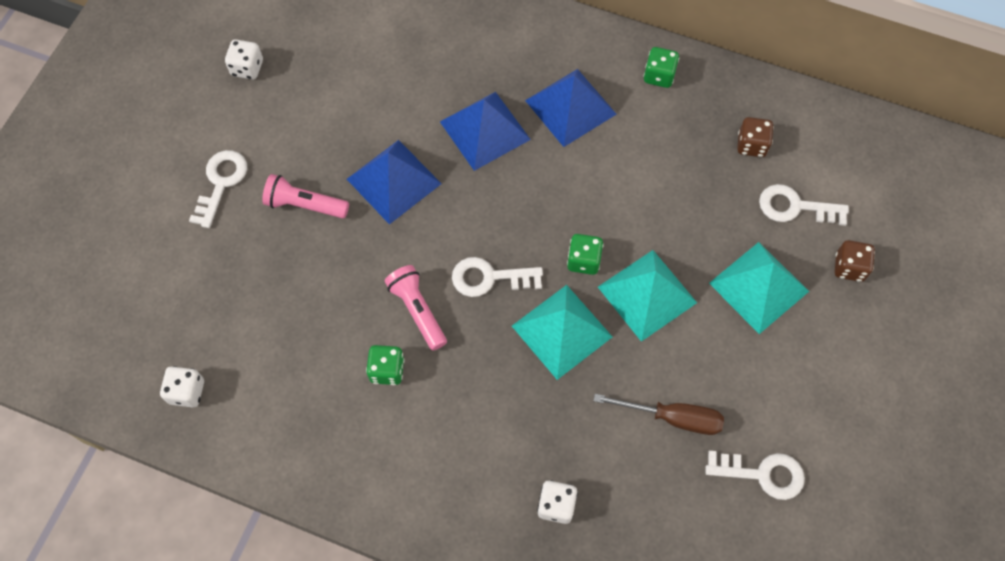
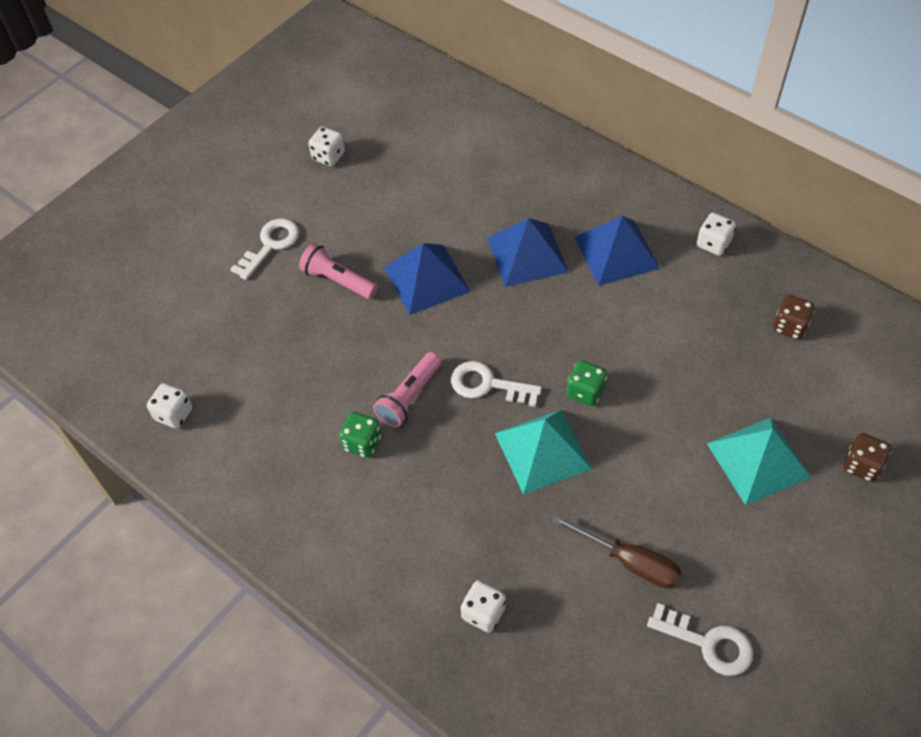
camera: 20 degrees right, 10 degrees down
(417, 310) = (409, 397): pink flashlight -> pink flashlight turned 135 degrees counterclockwise
(647, 294) = (639, 438): turquoise pyramid -> none
(659, 76) = (713, 244): green dice -> white dice
(794, 207) = (818, 393): white key -> none

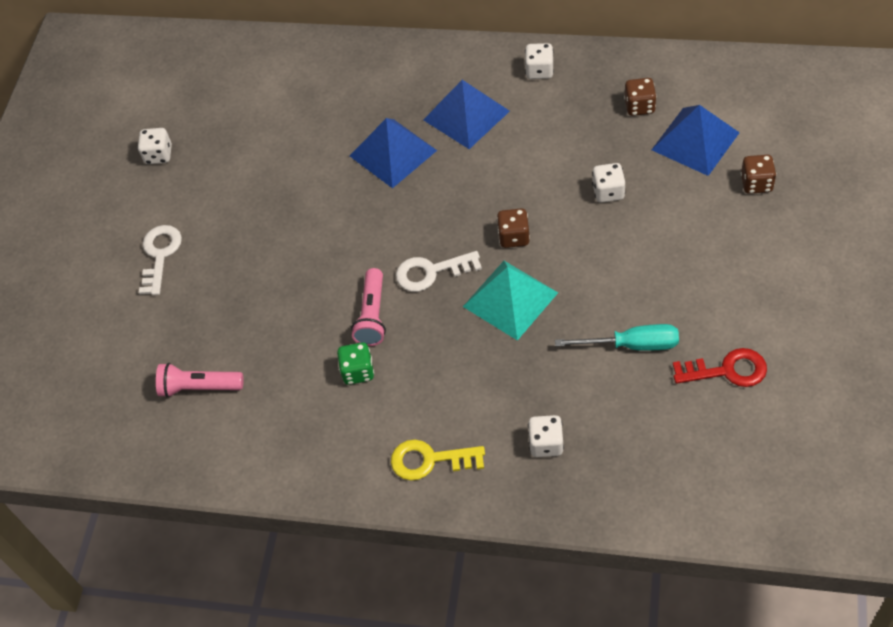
camera: 25 degrees left, 0 degrees up
(174, 414) = (175, 436): white dice -> white dice (608, 192)
(338, 280) = (243, 254): pink flashlight -> pink flashlight (199, 387)
(368, 565) = (429, 460): none -> yellow key
(426, 279) = (321, 214): blue pyramid -> blue pyramid (695, 141)
(585, 392) = (514, 237): green dice -> brown dice
(629, 561) = (632, 345): brown screwdriver -> turquoise screwdriver
(708, 643) = (727, 370): white key -> red key
(758, 460) = (679, 219): turquoise pyramid -> none

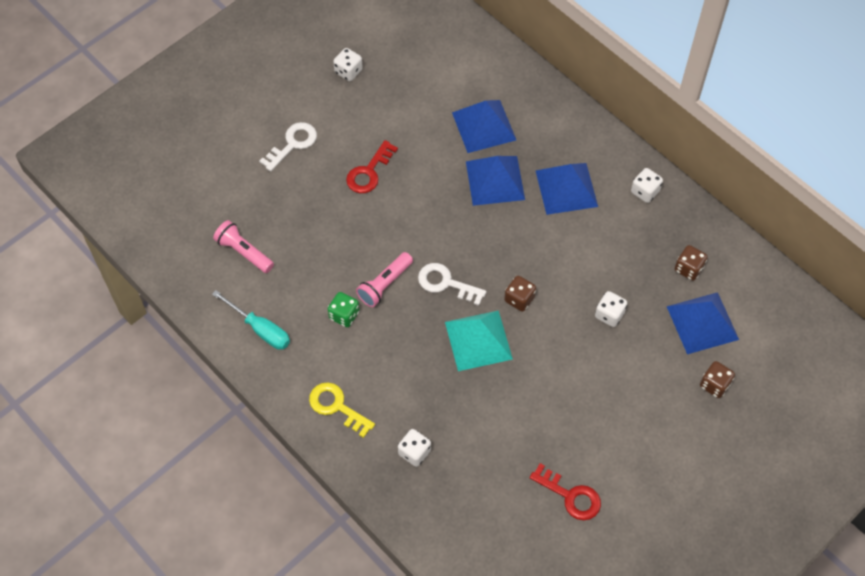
camera: 30 degrees right, 5 degrees up
(262, 228) = (369, 172): none -> red key
(338, 115) = (484, 126): none -> blue pyramid
(632, 345) = (526, 431): turquoise screwdriver -> turquoise screwdriver (260, 329)

